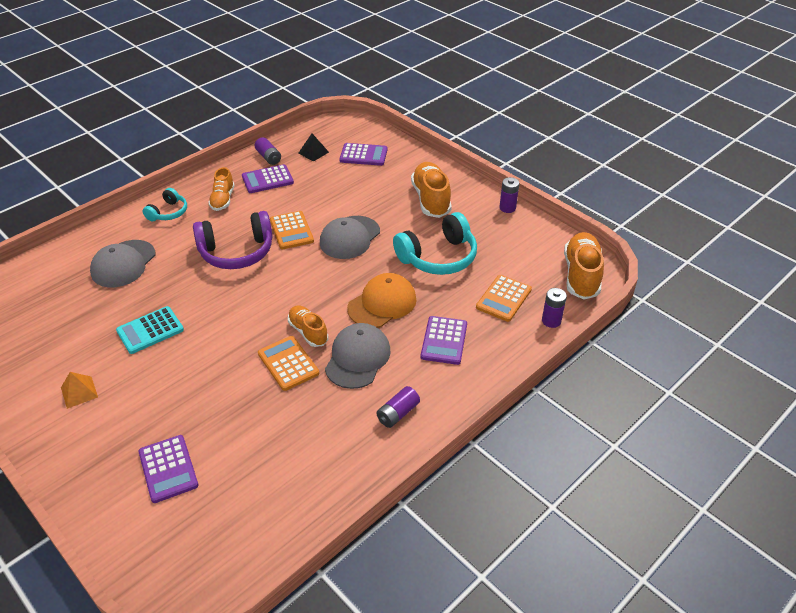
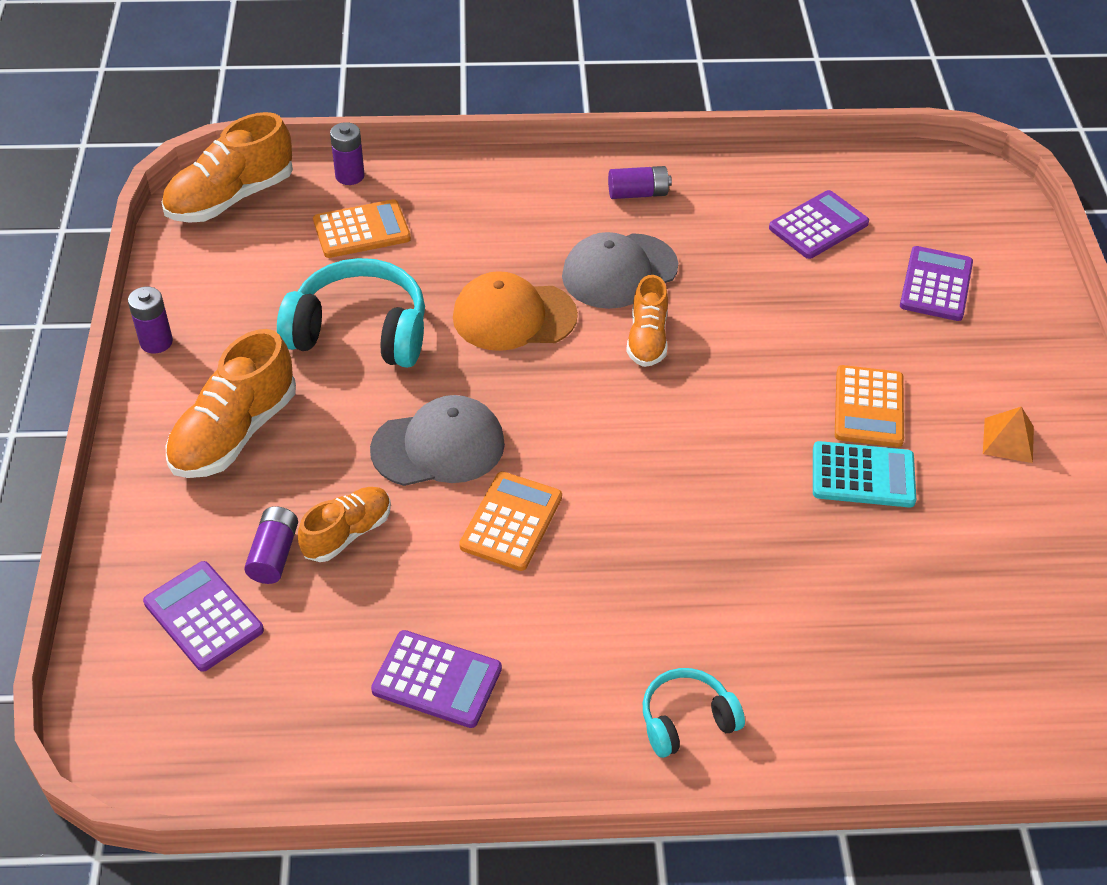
camera: 140 degrees left, 5 degrees up
(123, 264) = (839, 639): grey cap -> none
(223, 200) = (562, 683): orange shoe -> orange shoe (347, 533)
(237, 252) = (634, 537): purple headphones -> none
(268, 157) = (374, 749): purple battery -> purple battery (274, 554)
(288, 363) = (709, 315): orange calculator -> orange calculator (869, 407)
(313, 152) = (279, 696): black pyramid -> none
(444, 340) = (497, 229): purple calculator -> purple calculator (818, 225)

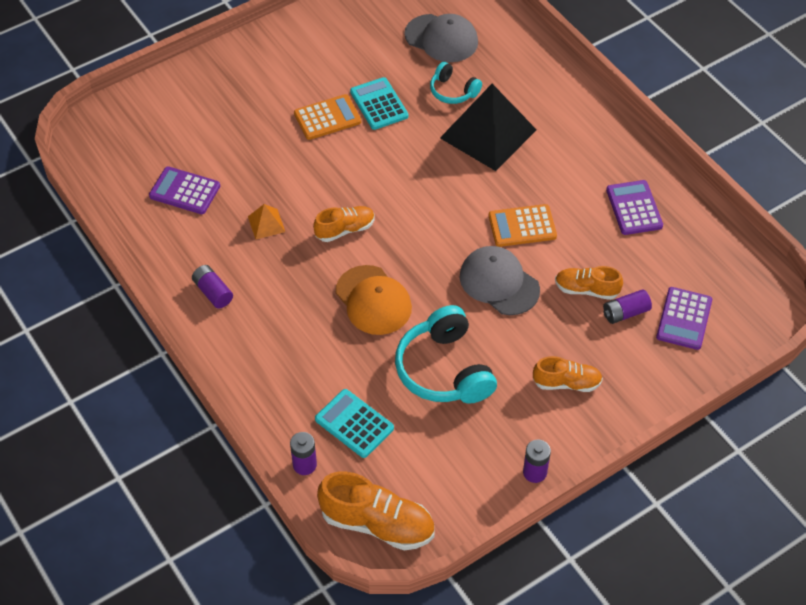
camera: 120 degrees left, 5 degrees up
(234, 433) = (566, 383): orange shoe -> orange shoe, size x0.61
(361, 230) = (354, 424): orange calculator -> turquoise calculator
(619, 271) = (296, 268): grey cap -> grey cap (441, 38)
(686, 720) = (575, 113): turquoise headphones -> turquoise headphones (453, 91)
(717, 576) = (488, 133): none -> black pyramid
(936, 284) = (204, 122): purple calculator -> none
(1008, 440) = (310, 59): orange pyramid -> orange pyramid (266, 224)

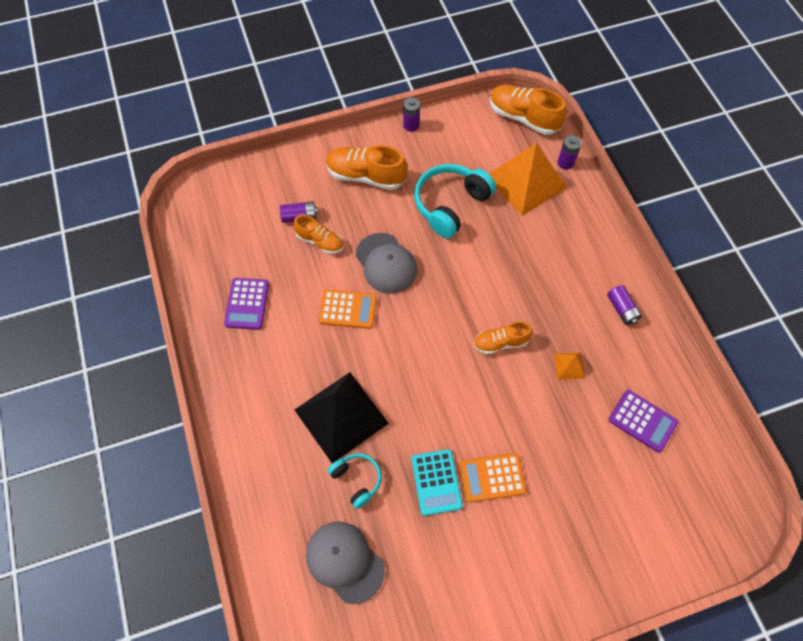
camera: 165 degrees left, 10 degrees up
(354, 424) = (525, 182): turquoise calculator -> orange pyramid
(373, 300) = (490, 271): orange cap -> none
(444, 370) = (450, 205): turquoise headphones -> turquoise headphones turned 135 degrees counterclockwise
(566, 383) = (366, 176): orange shoe -> orange shoe, size x1.63
(684, 319) = (258, 202): purple calculator -> none

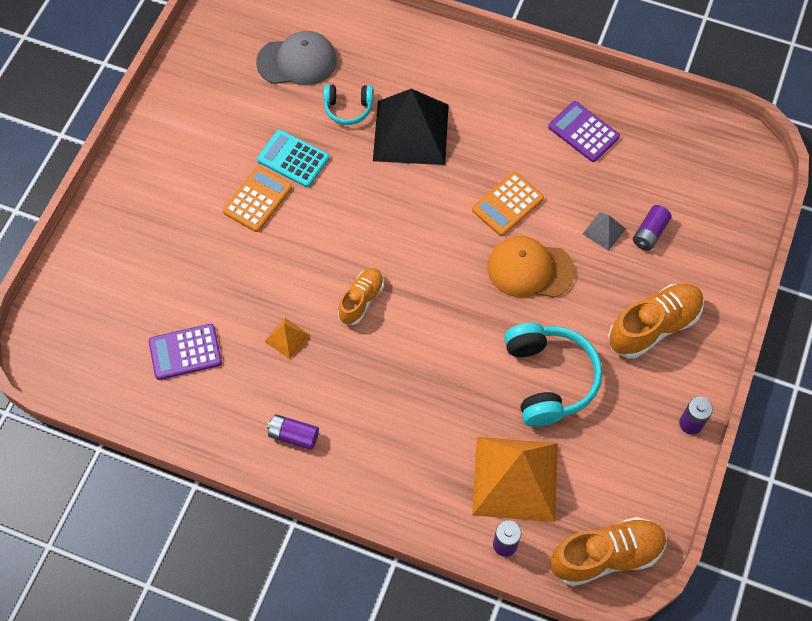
camera: 130 degrees right, 0 degrees up
(320, 241) = (604, 231): orange shoe -> grey pyramid
(386, 263) = (530, 269): grey cap -> orange cap

